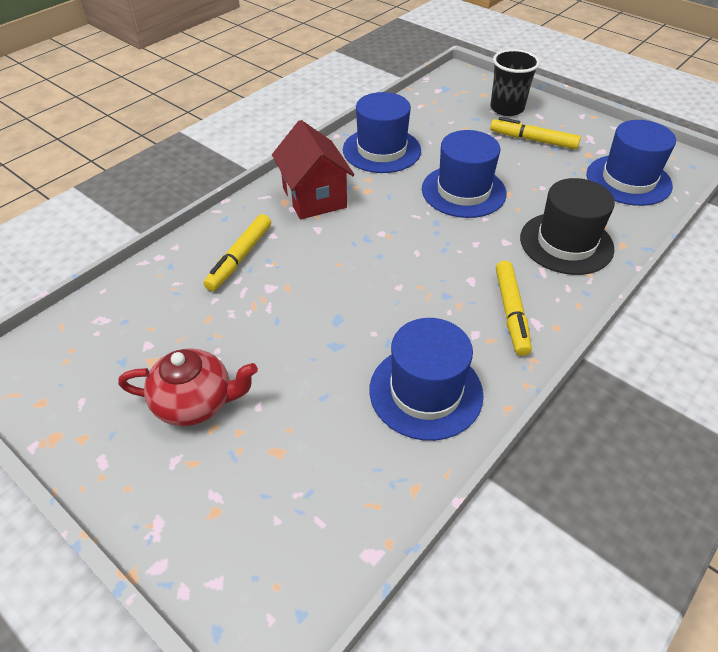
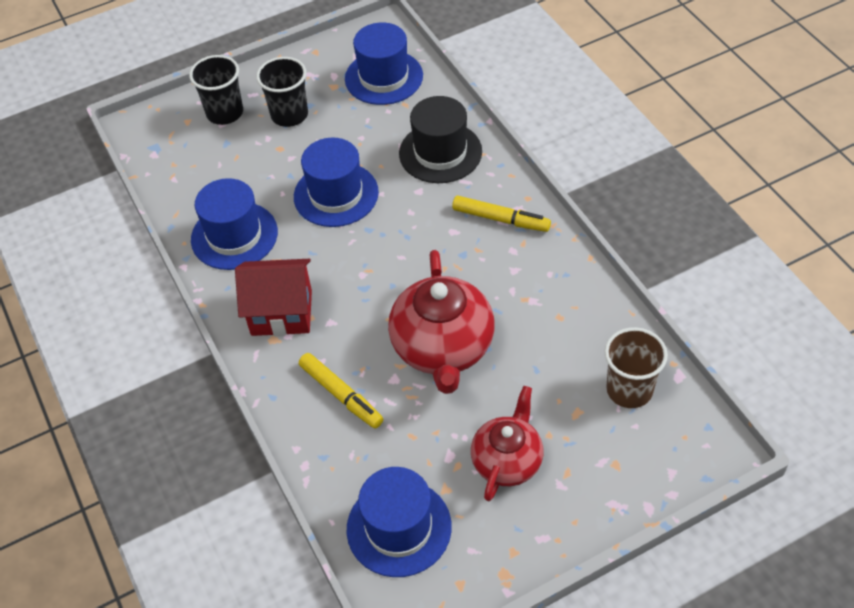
camera: 65 degrees left, 5 degrees up
(320, 312) = (443, 348): none -> red teapot
(328, 500) = (629, 390): none -> brown cup
(425, 391) = (557, 301): blue hat -> blue hat (399, 528)
(533, 140) = (289, 115): yellow marker -> black cup

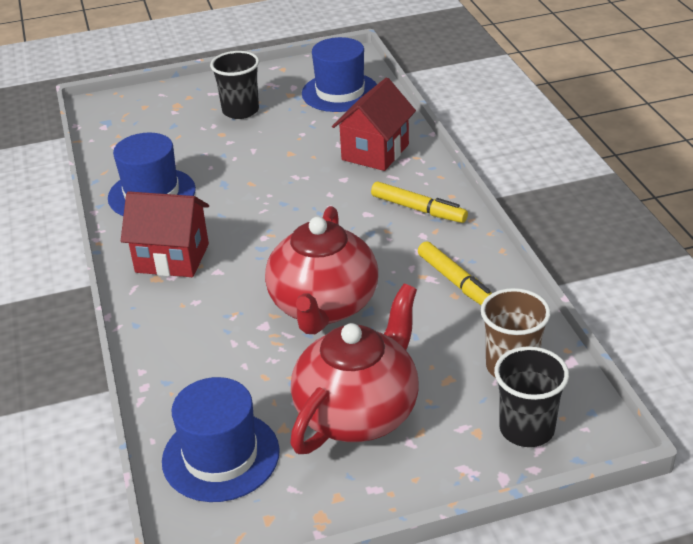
camera: 10 degrees right, 15 degrees down
(225, 113) = (181, 104): black cup -> black cup (526, 429)
(336, 194) = (261, 173): blue hat -> none
(341, 394) = (205, 332): yellow marker -> yellow marker (457, 282)
(440, 152) = (375, 152): black hat -> red house
(507, 461) = (358, 412): red teapot -> red teapot, size x1.56

